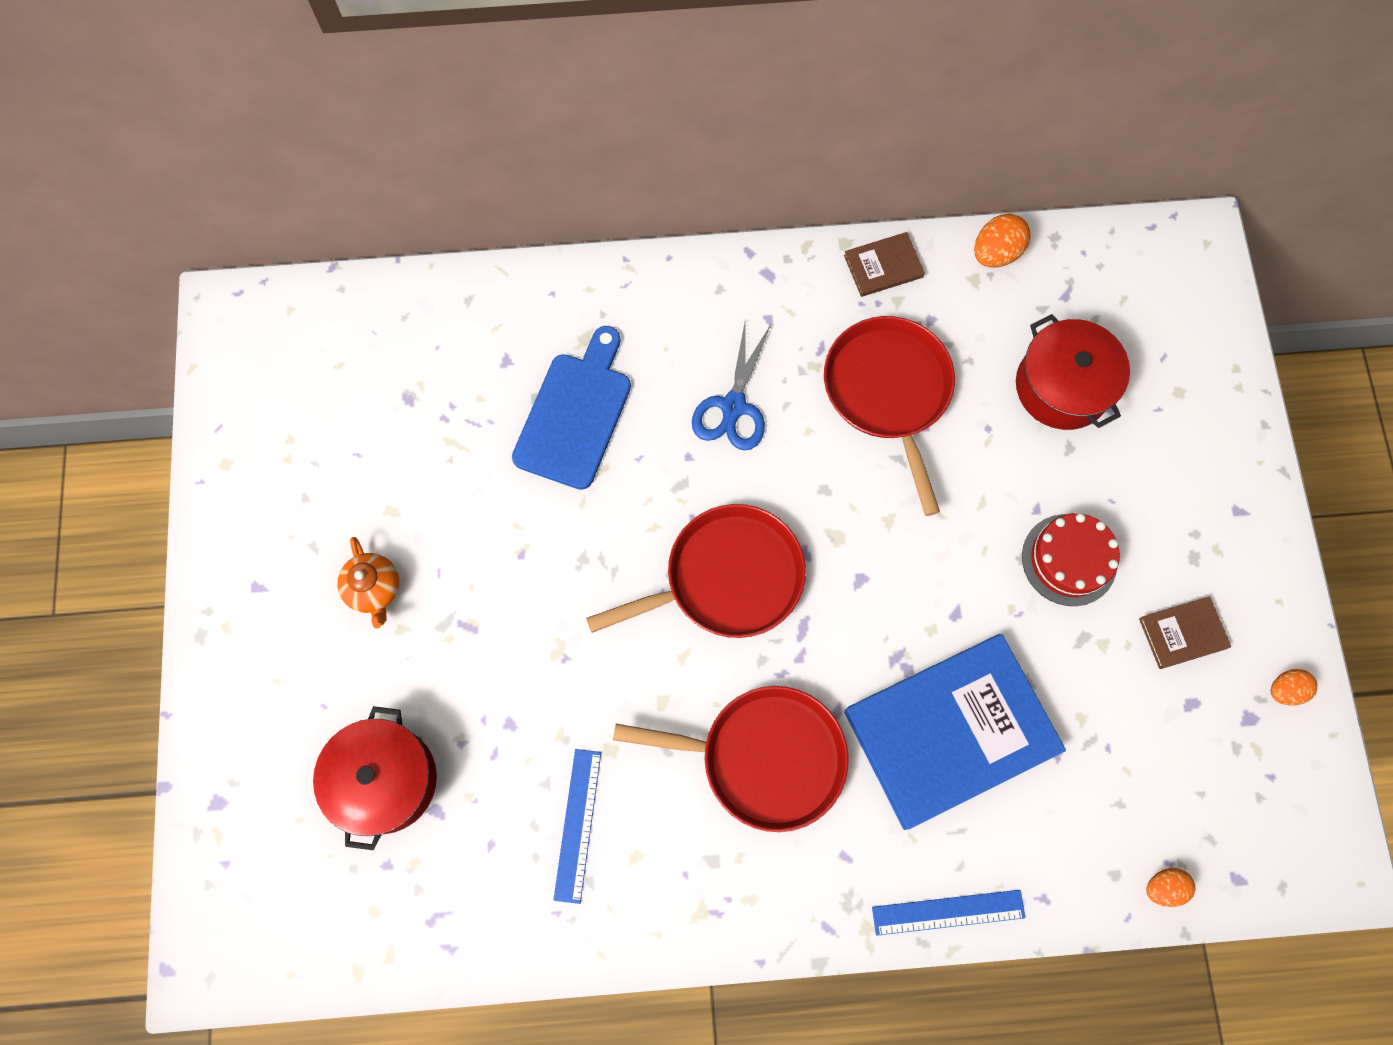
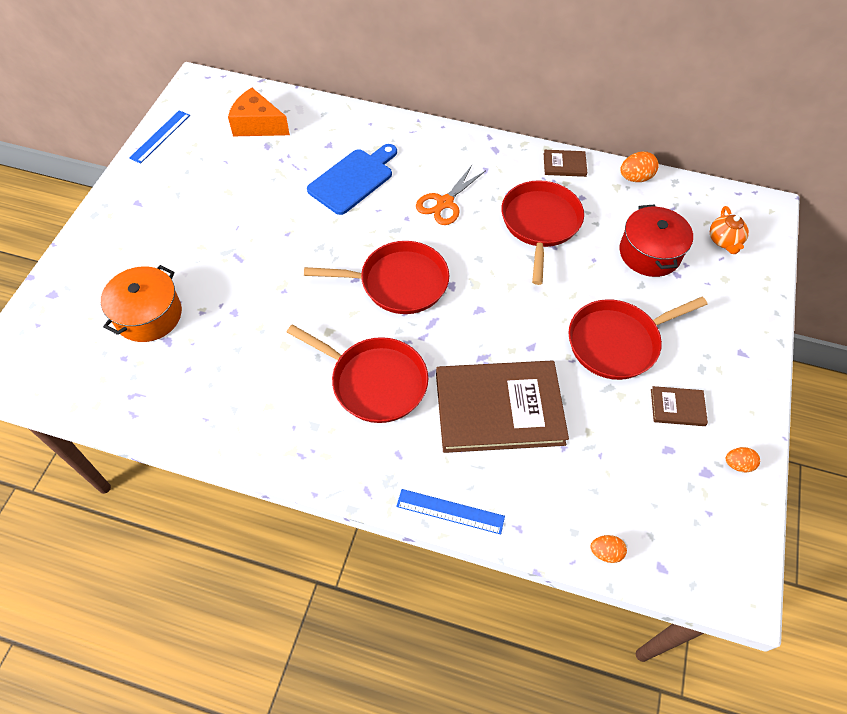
camera: 20 degrees right, 15 degrees down
(372, 363) = (257, 125): none -> orange cheese
(374, 589) = (198, 223): orange teapot -> orange teapot (724, 241)
(385, 780) = (148, 315): red pot -> orange pot
(577, 825) = (244, 377): blue ruler -> blue ruler (160, 136)
(733, 406) = (445, 203): blue scissors -> orange scissors
(950, 731) = (499, 409): blue book -> brown book
(1069, 560) = (617, 342): red cake -> red pan

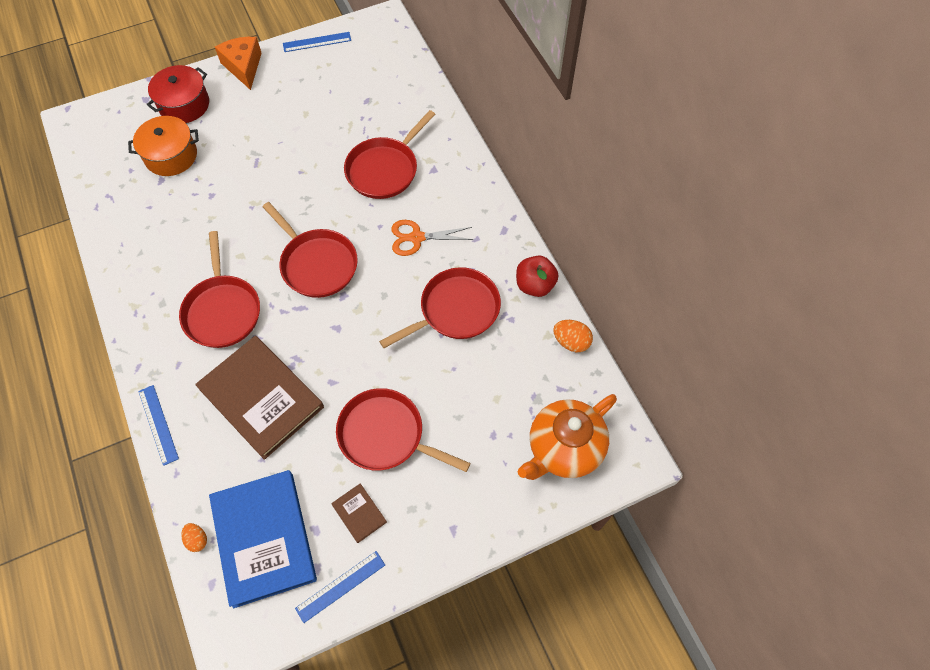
camera: 50 degrees right, 5 degrees up
(257, 125) = (380, 81): orange cheese -> orange cheese (244, 67)
(353, 179) = (384, 169): blue cutting board -> red pan
(564, 165) = (535, 285): brown book -> red apple
(646, 495) = (264, 538): none -> blue book
(649, 253) = (497, 402): red pot -> red pot (184, 104)
(724, 241) = (564, 448): orange teapot -> orange teapot, size x2.04
(738, 464) = (340, 586): orange egg -> blue ruler

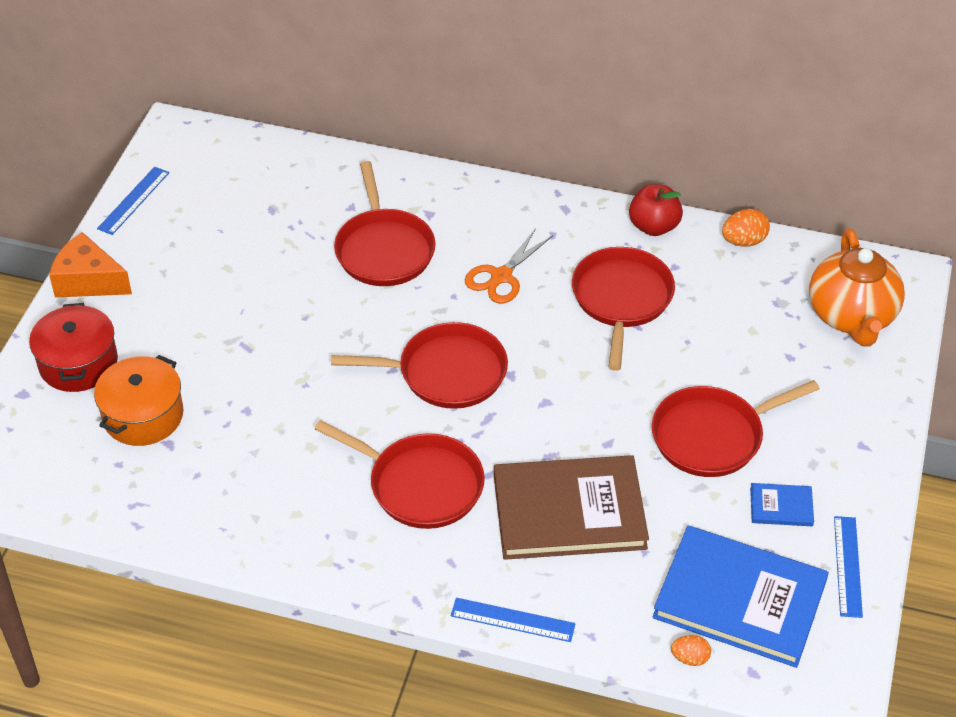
camera: 50 degrees left, 15 degrees down
(359, 513) = (781, 507): brown book -> blue book

